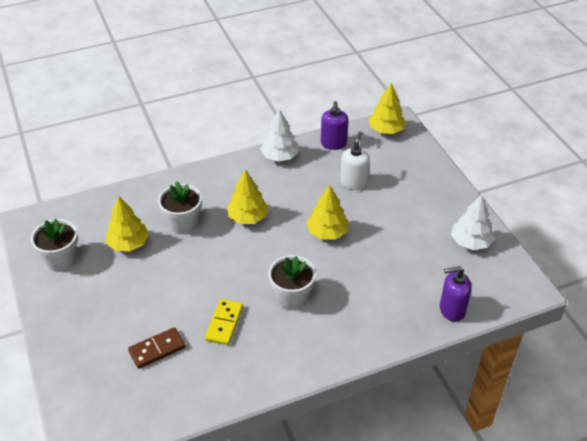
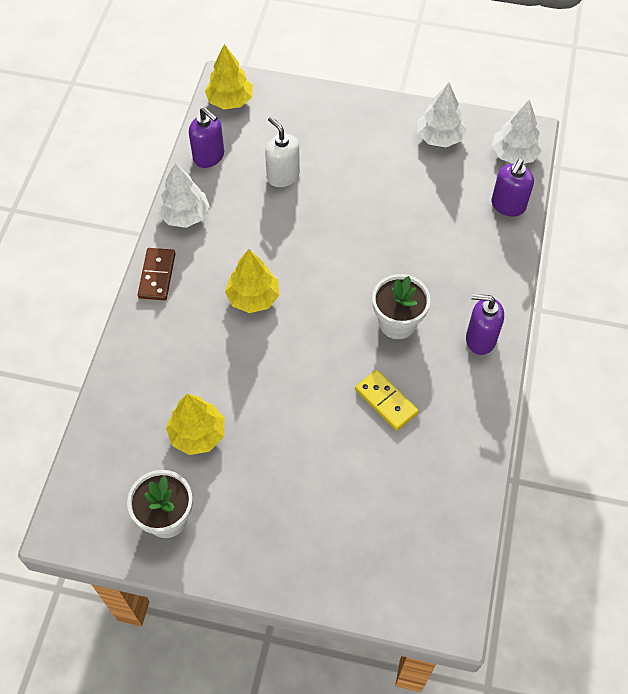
camera: 55 degrees left, 15 degrees up
(157, 349) = (375, 482): brown domino -> brown domino (157, 275)
(183, 224) = (211, 364): white flower pot -> none
(319, 351) = (480, 339): none -> purple soap dispenser
(327, 232) = (334, 241): yellow tree -> none
(502, 291) = (514, 154): none -> white tree

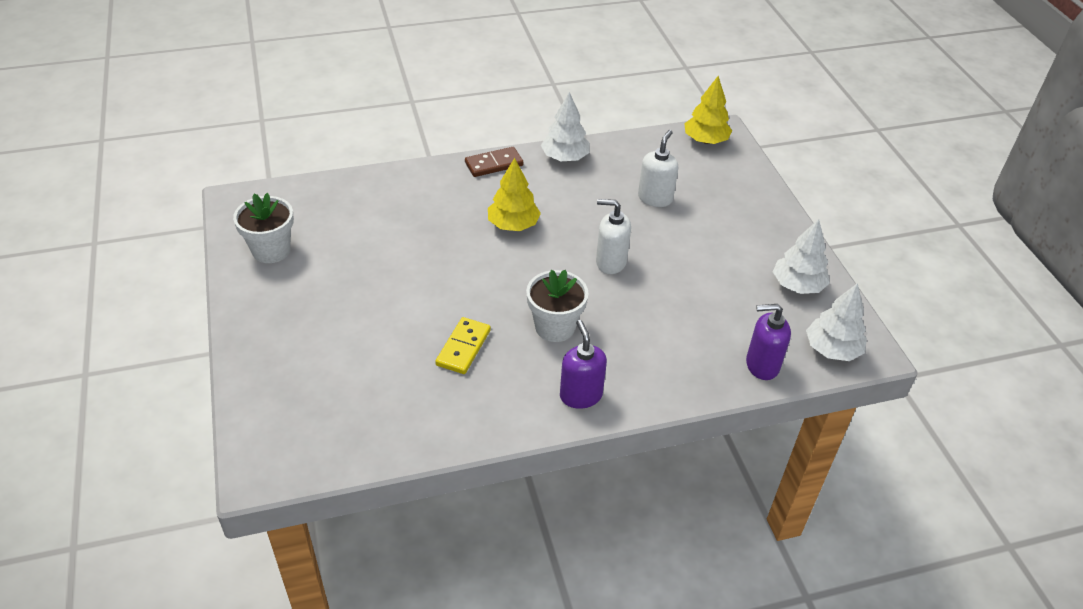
camera: 60 degrees right, 15 degrees down
(197, 434) = (358, 240): yellow tree -> none
(209, 157) = (636, 149): purple soap dispenser -> none
(343, 247) = (610, 262): none -> white soap dispenser

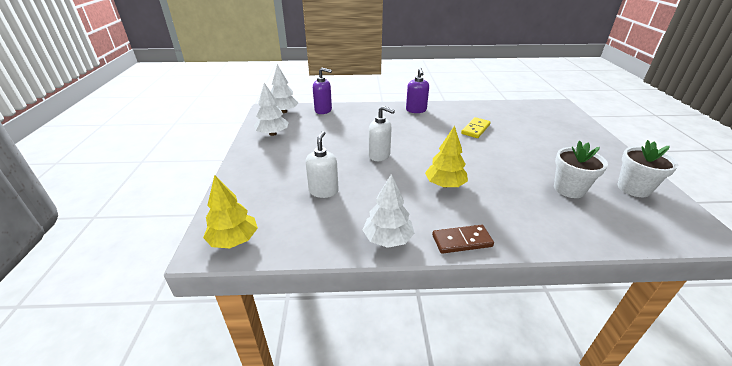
camera: 165 degrees left, 10 degrees down
(555, 327) = (423, 131): white flower pot -> white flower pot (569, 189)
(655, 198) = (323, 191): white soap dispenser -> white soap dispenser turned 150 degrees clockwise

